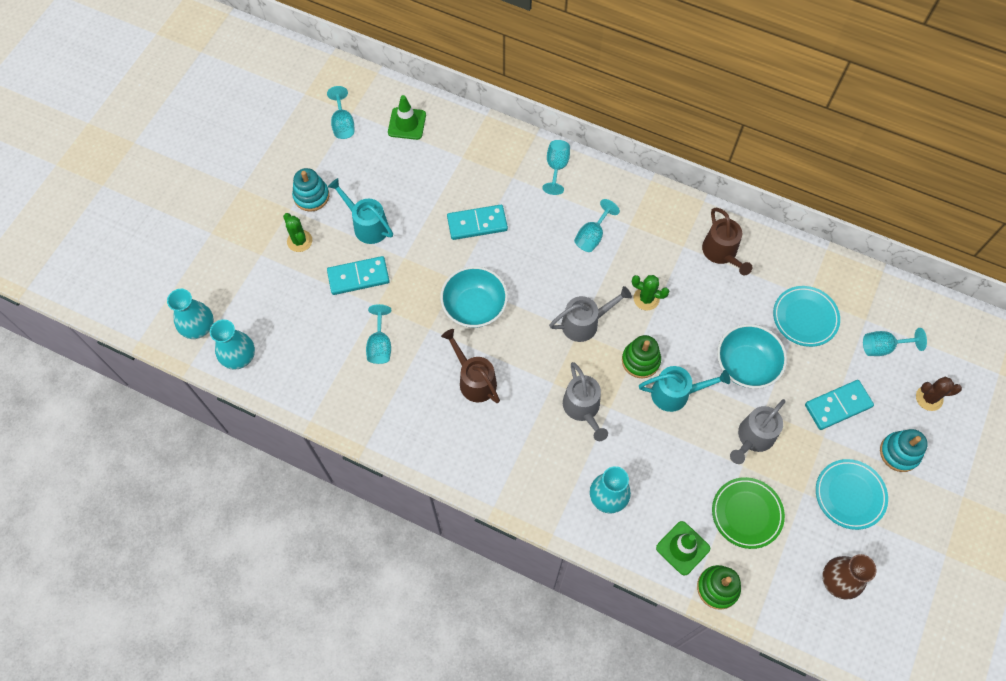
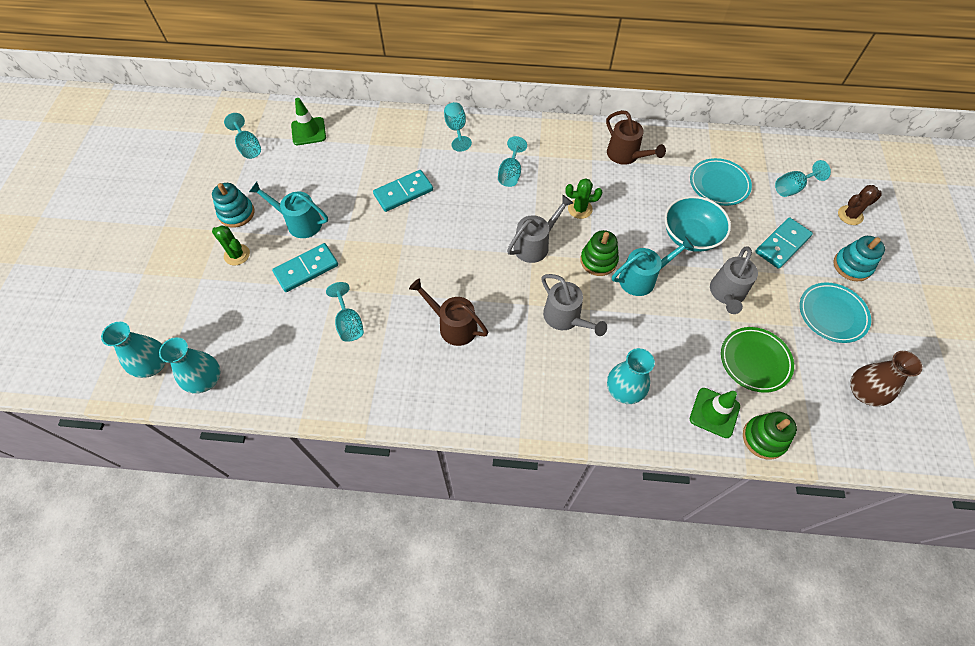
camera: 20 degrees left, 5 degrees down
(474, 306) = (428, 261): turquoise bowl -> none

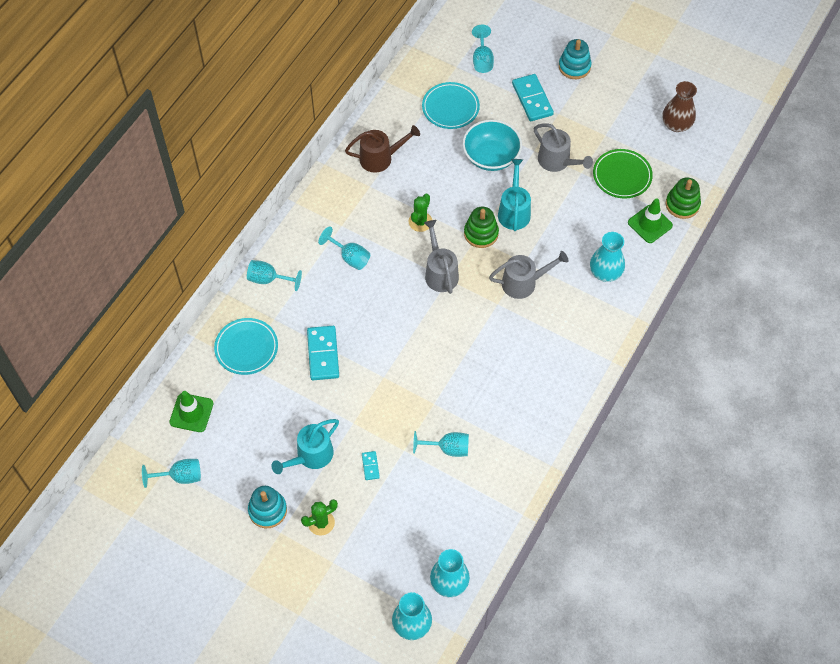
camera: 65 degrees left, 0 degrees up
(306, 269) = (370, 466): turquoise domino -> turquoise domino, size x0.49
(453, 325) = (490, 368): brown watering can -> none
(832, 314) = (608, 105): turquoise plate -> turquoise plate (246, 348)
(850, 215) = (529, 39): brown cactus -> none

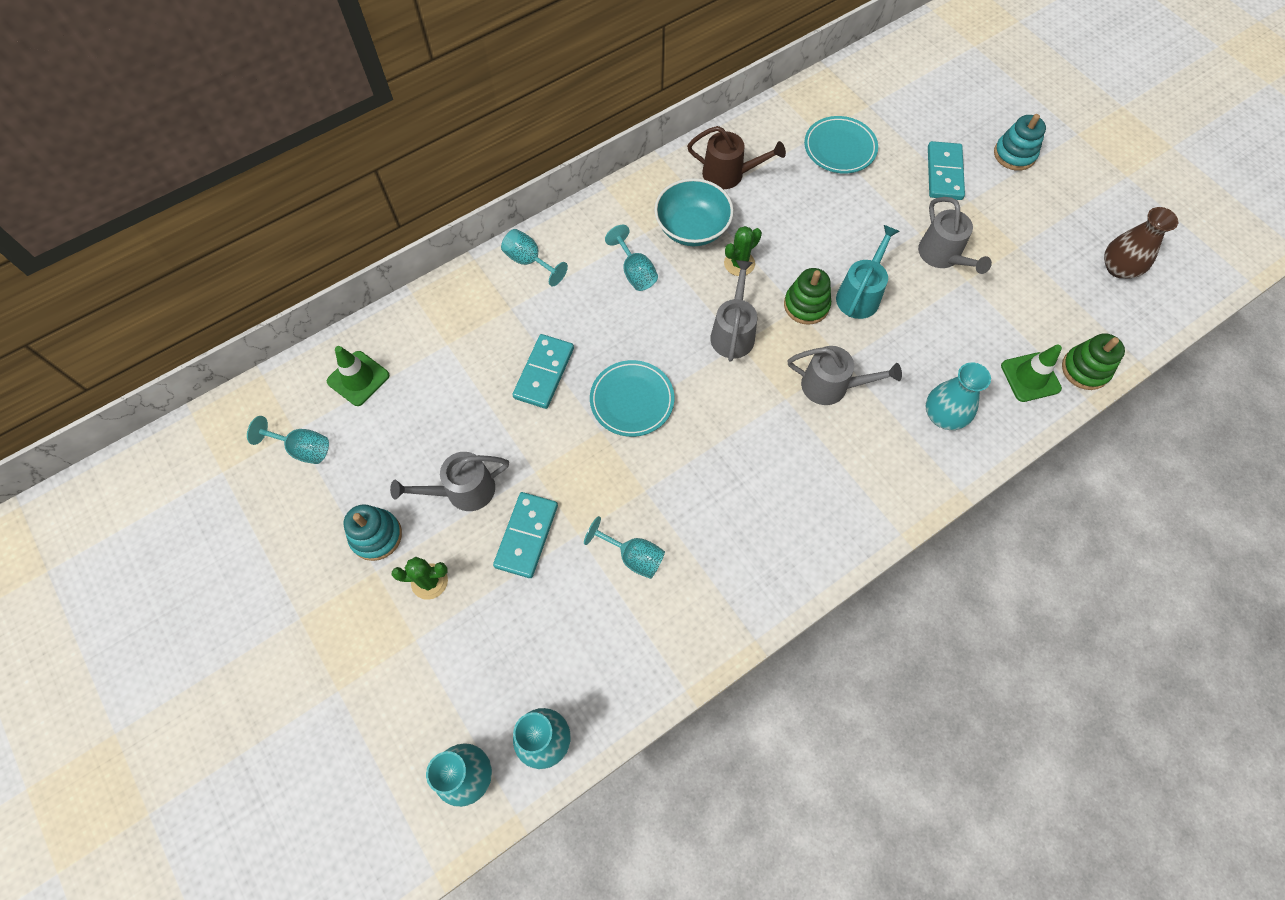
camera: 25 degrees right, 5 degrees up
(246, 348) = (461, 329): turquoise plate -> turquoise plate (632, 400)
(310, 456) = (463, 491): turquoise watering can -> grey watering can
(370, 466) = (527, 536): turquoise domino -> turquoise domino, size x2.05
(482, 60) = (903, 109): turquoise goblet -> none
(491, 156) = (862, 220): turquoise bowl -> turquoise bowl (692, 228)
(622, 176) = (1019, 304): green plate -> none

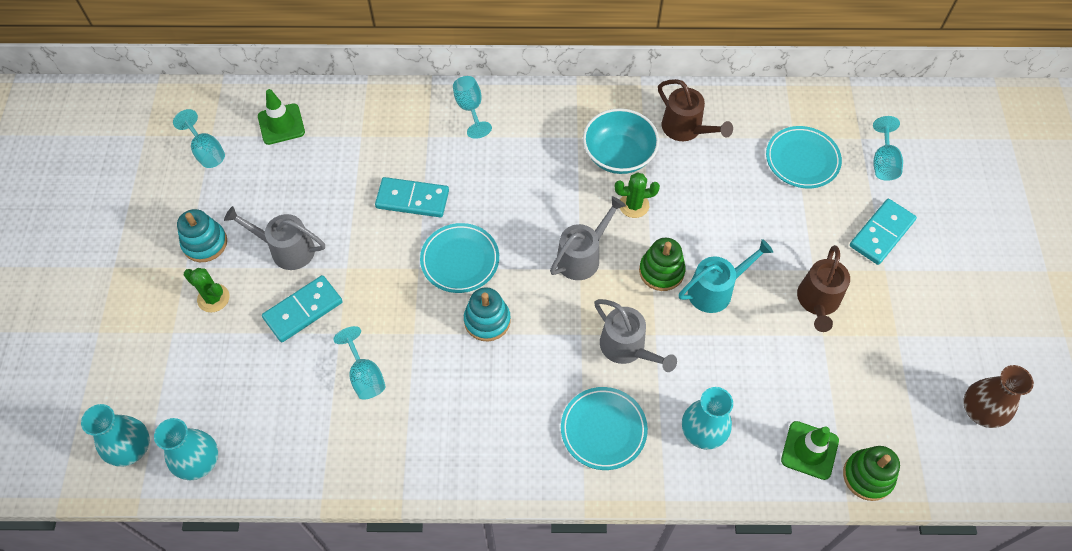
camera: 35 degrees right, 5 degrees down
(544, 373) = (412, 199): turquoise domino -> turquoise domino turned 45 degrees clockwise
(635, 272) = (544, 164): turquoise goblet -> turquoise goblet (883, 162)
(868, 466) = (603, 430): none -> turquoise plate
(942, 256) = (817, 302): grey watering can -> brown watering can
(1014, 154) = (965, 254): turquoise stacking toy -> turquoise stacking toy (487, 320)

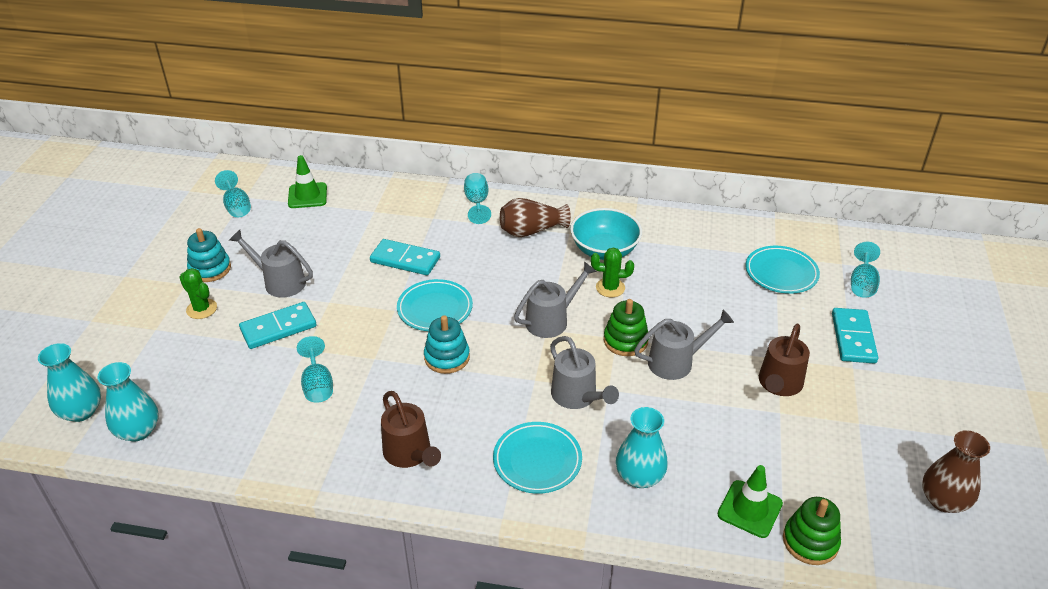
camera: 10 degrees right, 20 degrees down
(537, 139) = (531, 231): none -> brown vase
(686, 129) = (673, 238): brown watering can -> brown watering can (410, 454)
(716, 290) = (676, 362): turquoise watering can -> grey watering can
(881, 233) = (853, 338): turquoise domino -> turquoise domino turned 45 degrees counterclockwise

